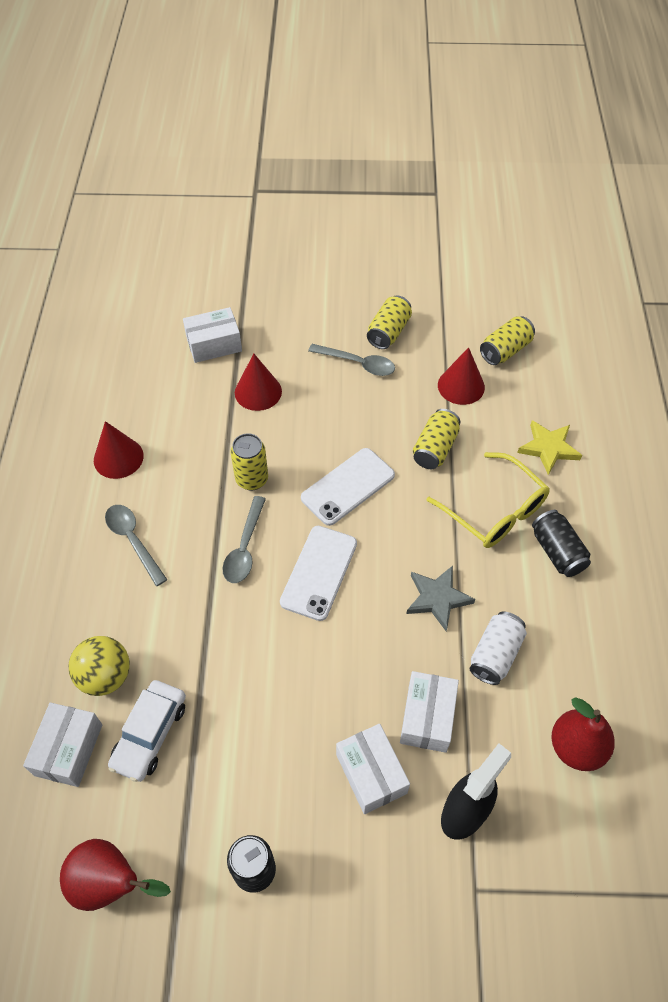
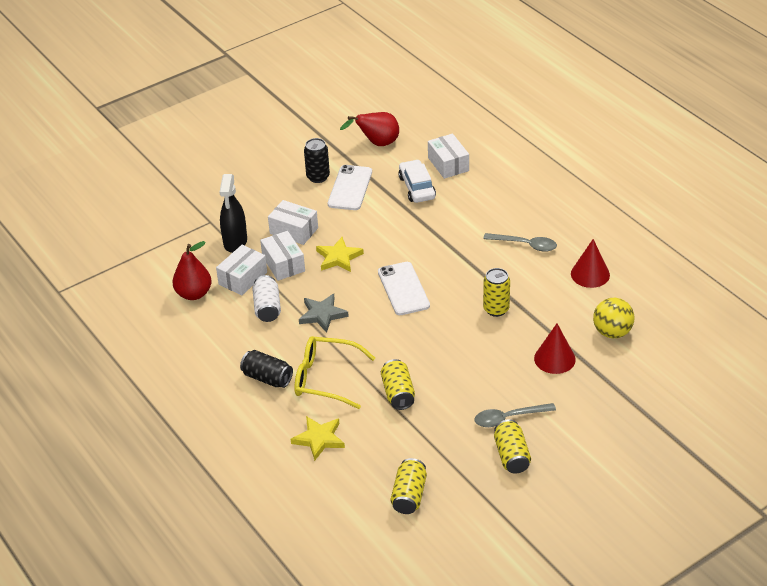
camera: 145 degrees right, 15 degrees down
(105, 676) = (465, 193): yellow ball -> yellow ball (612, 332)
(214, 344) = (624, 370): white box -> white box (243, 278)
(244, 548) = (459, 276): grey spoon -> none
(348, 486) = (432, 339): white phone -> white phone (350, 188)
(351, 677) = (338, 257): none -> yellow star
(461, 386) = (418, 447): red cone -> none

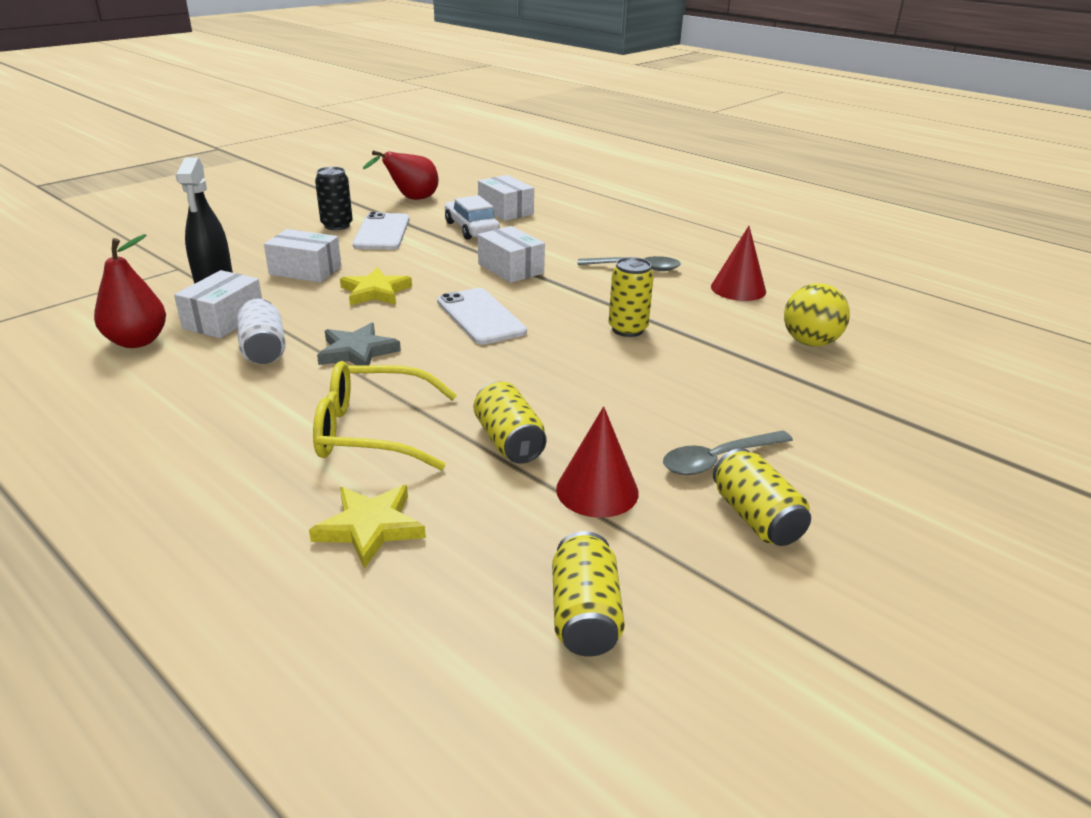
camera: 15 degrees left, 10 degrees down
(267, 378) = (262, 439): black can -> none
(283, 264) = (290, 302): white box -> white box (510, 268)
(554, 359) = (746, 377): red cone -> red cone (597, 490)

